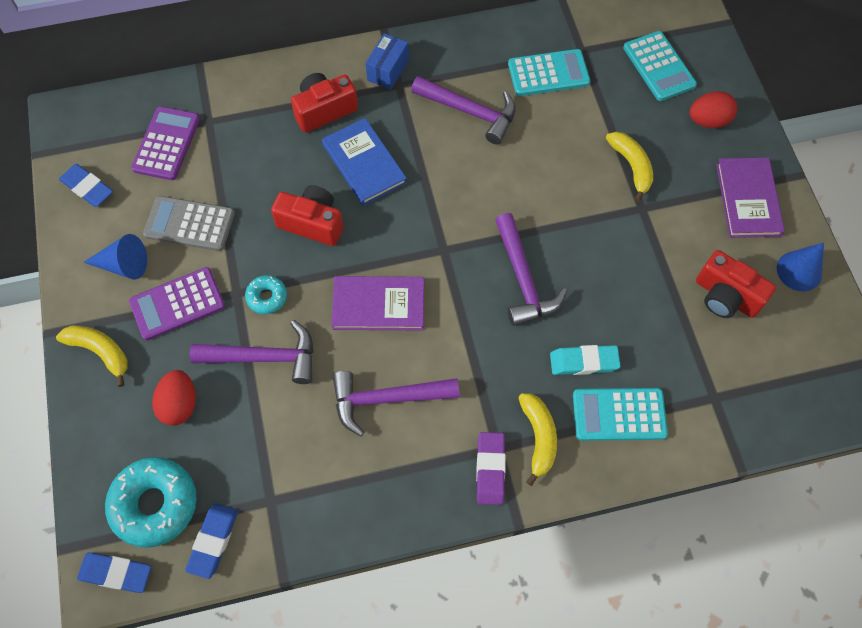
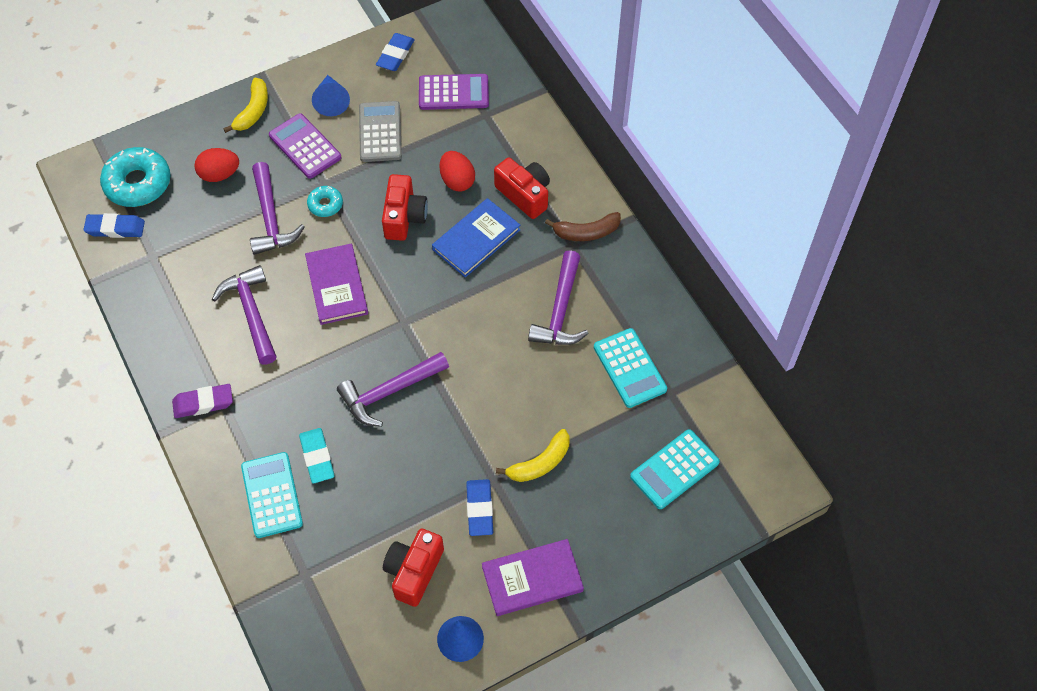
camera: 75 degrees right, 5 degrees down
(116, 573) = (83, 176): blue eraser -> blue eraser (479, 509)
(388, 70) = (586, 232): blue box -> brown banana
(538, 437) = (238, 434): yellow banana -> none
(708, 121) = (619, 527): red egg -> red egg (457, 181)

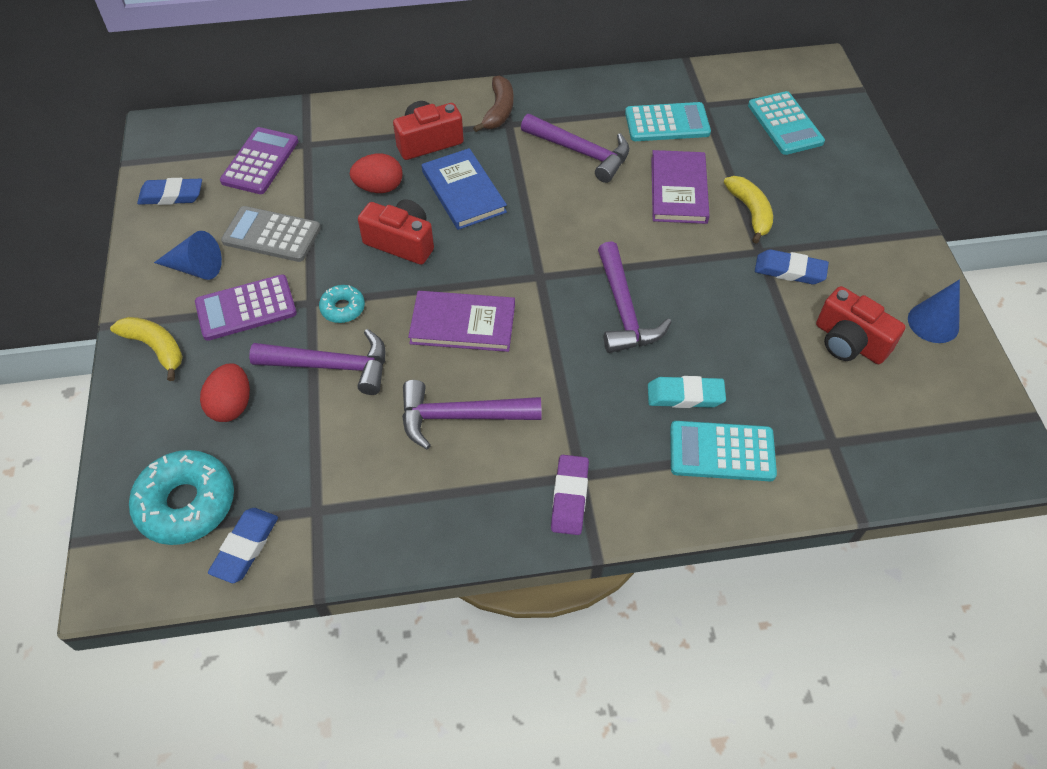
camera: 70 degrees left, 5 degrees down
(395, 55) = (171, 195): blue eraser -> blue eraser turned 45 degrees counterclockwise
(532, 579) = (877, 251): purple book -> purple book (679, 190)

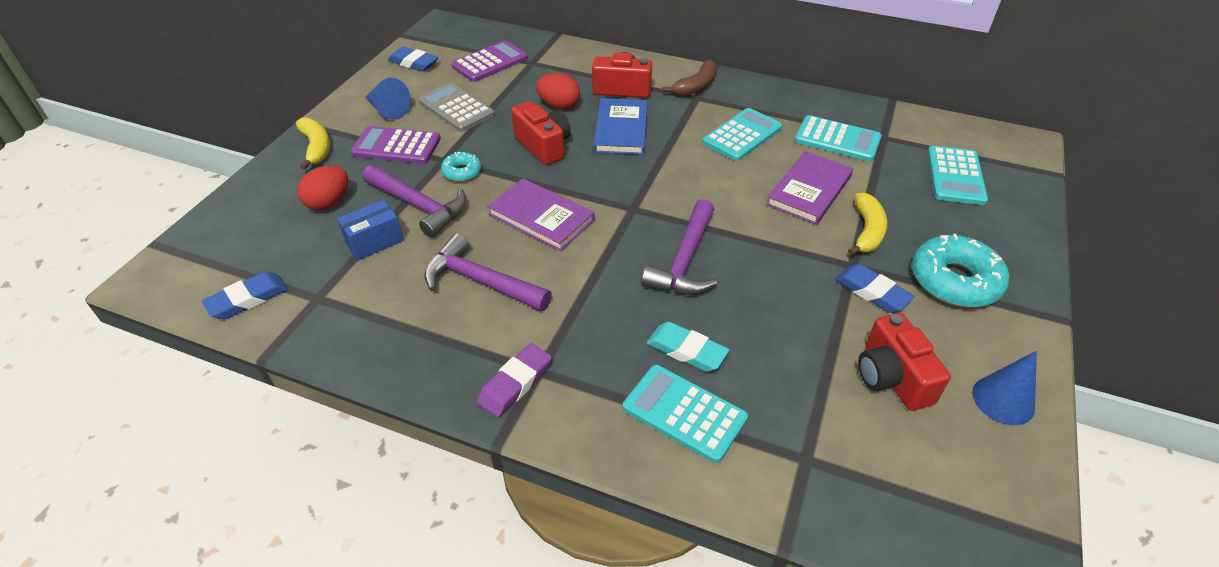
camera: 30 degrees right, 10 degrees down
(186, 503) = (240, 252): turquoise donut -> turquoise donut (954, 281)
(320, 425) = (374, 241): none -> blue box
(581, 152) = (742, 135): purple hammer -> turquoise calculator

